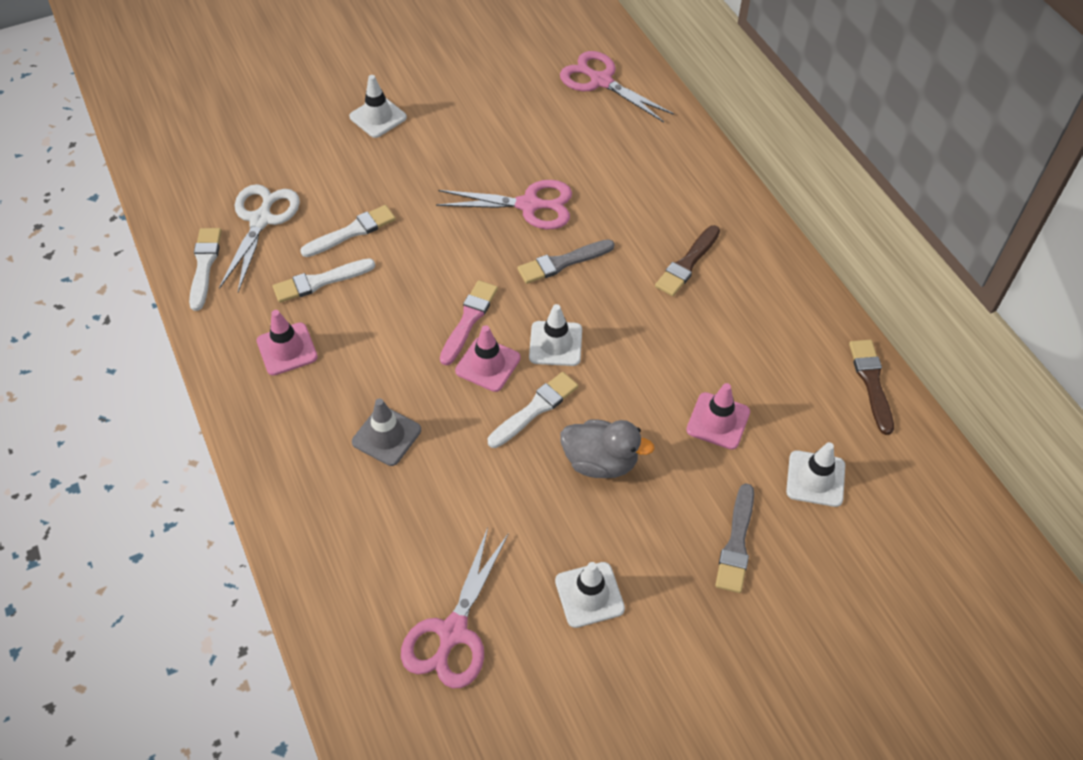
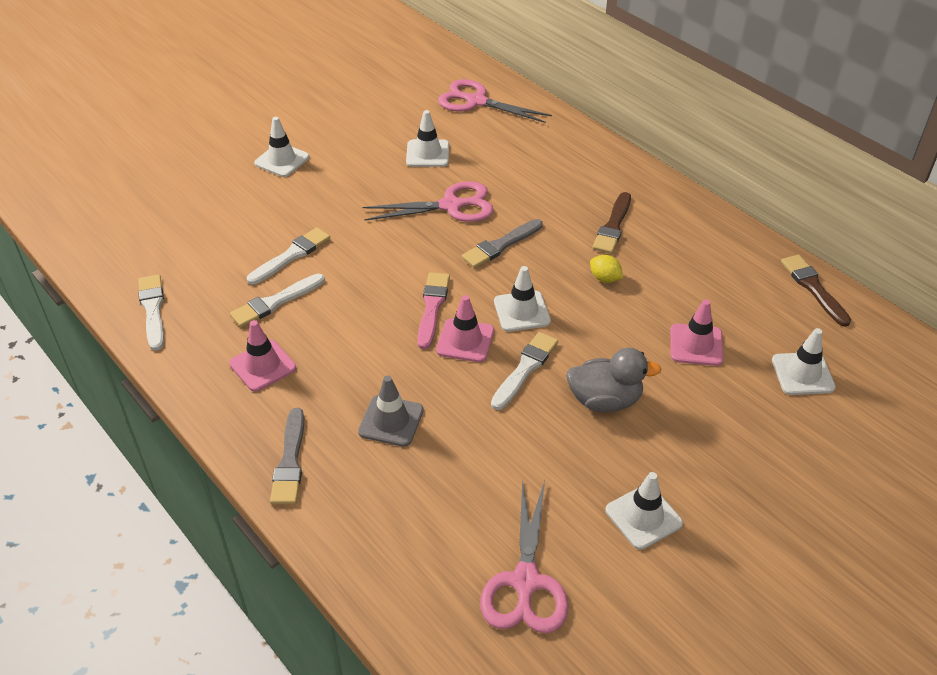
camera: 15 degrees left, 10 degrees down
(261, 220) = (197, 262): white scissors -> none
(527, 137) = (427, 154): none -> white traffic cone
(654, 324) = (605, 278): none -> yellow lemon
(736, 543) = (758, 442): grey brush -> grey brush (290, 461)

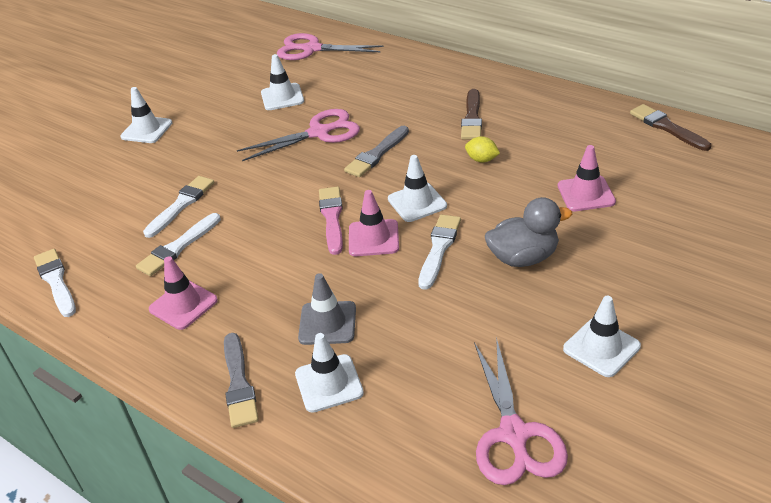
camera: 10 degrees left, 5 degrees down
(802, 374) = (689, 195): white traffic cone -> white traffic cone (329, 383)

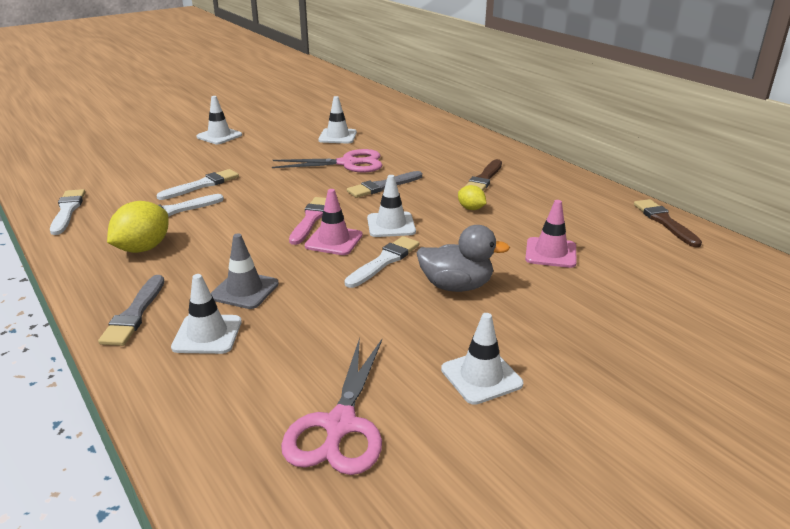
camera: 15 degrees right, 10 degrees down
(183, 305) = (143, 248): pink traffic cone -> yellow lemon
(312, 49) = (385, 113): pink scissors -> none

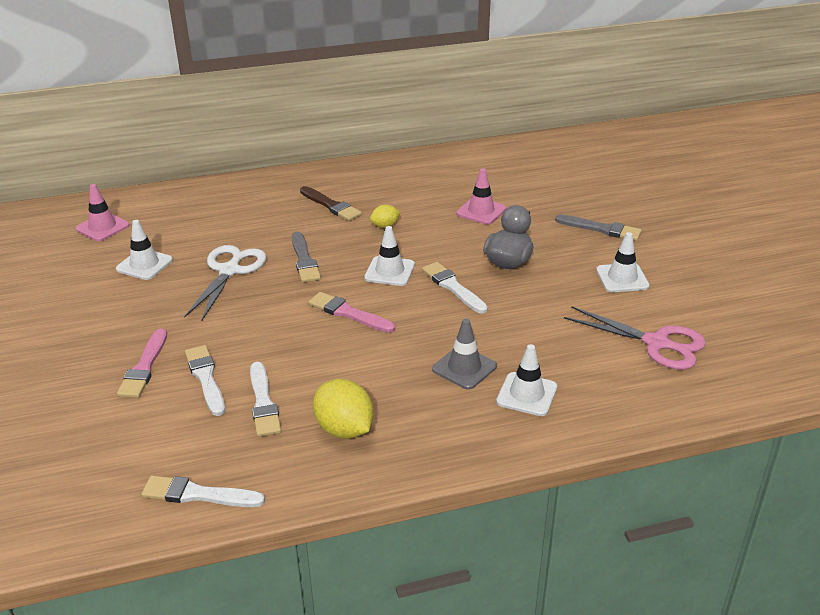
camera: 70 degrees left, 5 degrees up
(135, 314) = (475, 437): grey brush -> grey brush (601, 229)
(210, 164) = (144, 367): none -> pink brush
(219, 136) = (50, 353): white traffic cone -> none
(334, 241) = (401, 307): pink traffic cone -> pink traffic cone (102, 227)
(347, 163) = (229, 271): pink scissors -> white scissors
(664, 222) = (461, 155): brown brush -> none

